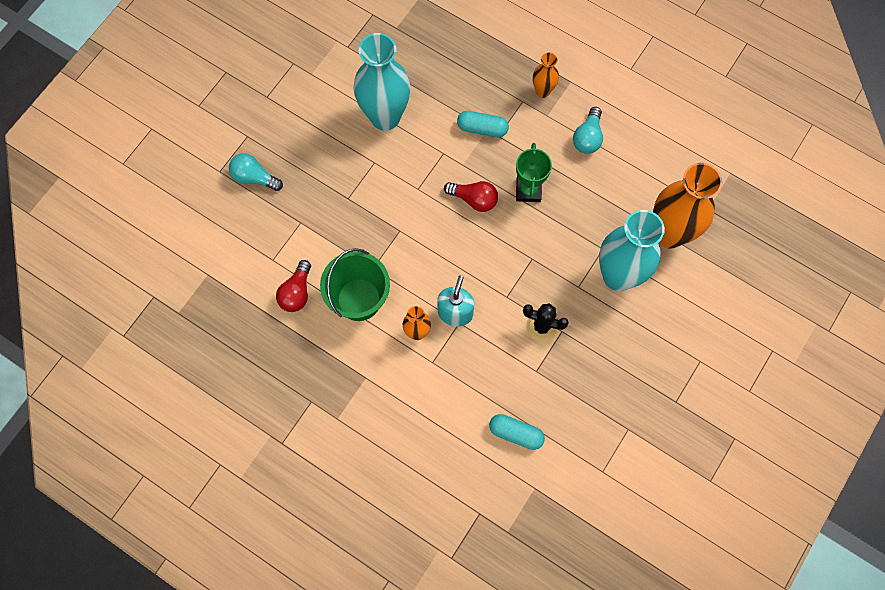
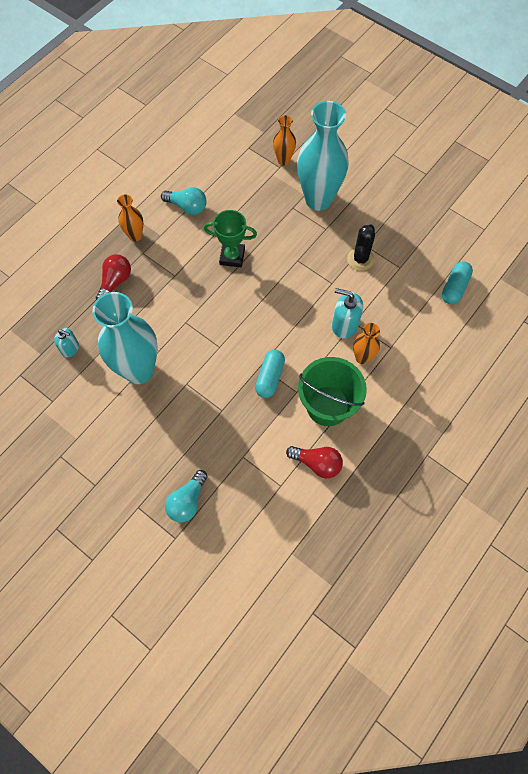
camera: 85 degrees left, 5 degrees down
(404, 52) = (70, 348): none -> turquoise soap dispenser
(474, 199) = (236, 300): red light bulb -> red light bulb (115, 282)
(482, 128) = (165, 287): turquoise capsule -> turquoise capsule (270, 377)
(669, 234) = (283, 160): orange vase -> orange vase, size x0.48

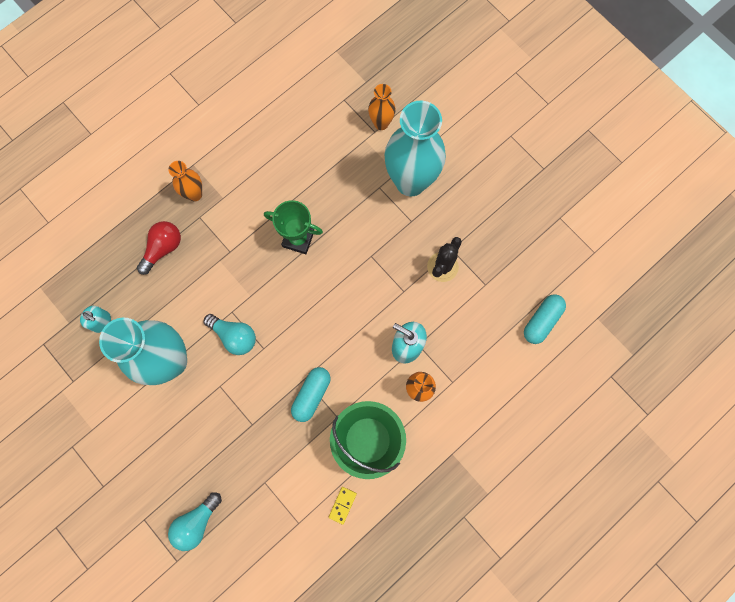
camera: 10 degrees right, 10 degrees up
(187, 207) = (259, 166): turquoise light bulb -> turquoise light bulb (234, 336)
(317, 463) = (342, 505): red light bulb -> yellow domino

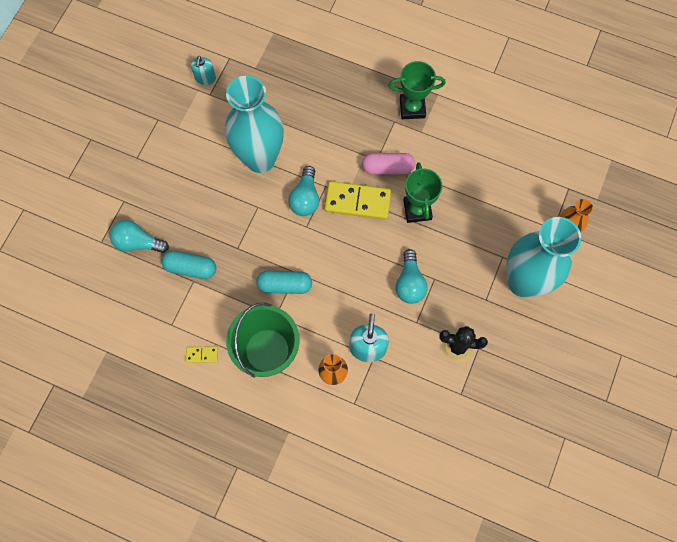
camera: 65 degrees right, 5 degrees down
(101, 322) = (267, 91): turquoise soap dispenser -> turquoise soap dispenser (205, 78)
(163, 248) = (352, 107): red light bulb -> none
(194, 194) = (412, 108): orange vase -> green trophy
(243, 245) = (387, 168): none -> pink capsule
(263, 289) = (357, 202): none -> yellow domino
(365, 279) = (409, 283): none -> turquoise light bulb
(542, 321) = (453, 463): turquoise capsule -> turquoise capsule (190, 268)

